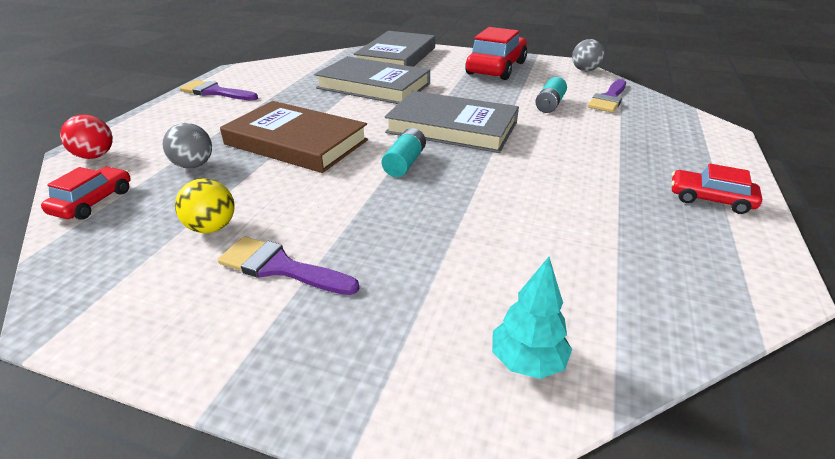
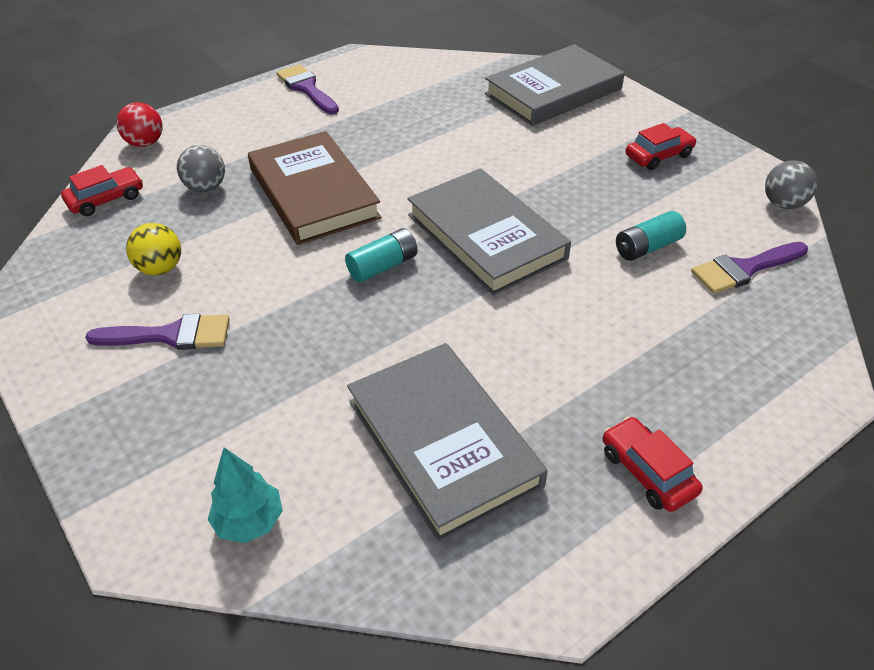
camera: 35 degrees right, 10 degrees up
(280, 267) = (171, 335): purple brush -> purple brush turned 120 degrees clockwise
(373, 86) = (472, 135): grey book -> grey book (443, 442)
(496, 68) = (658, 156): red car -> red car, size x0.55

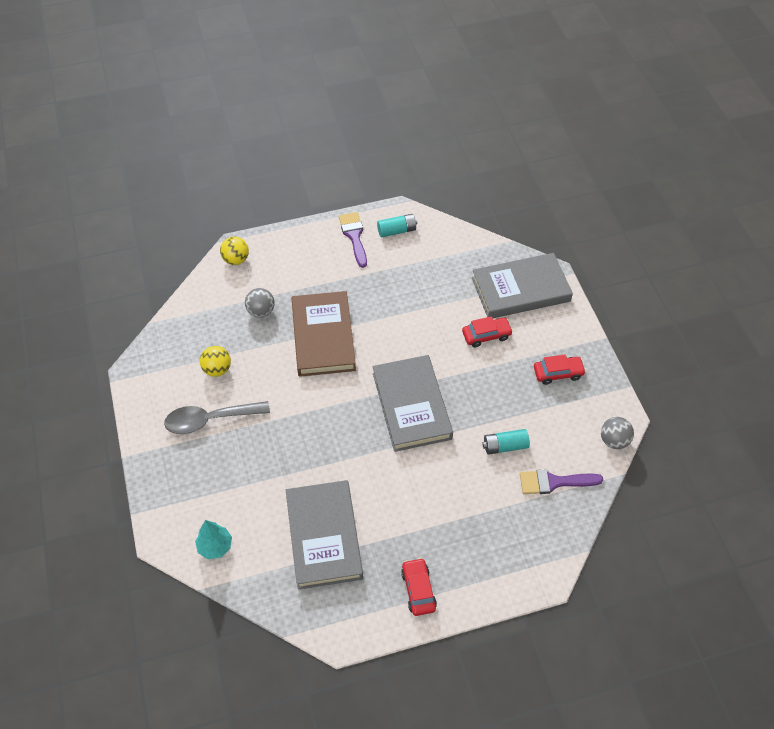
camera: 20 degrees right, 10 degrees up
(106, 199) = (201, 303): red car -> red car (486, 335)
(145, 143) = (236, 260): red ball -> yellow ball
(171, 335) = (210, 420): purple brush -> grey spoon
(383, 266) = (341, 408): turquoise battery -> turquoise battery (397, 231)

